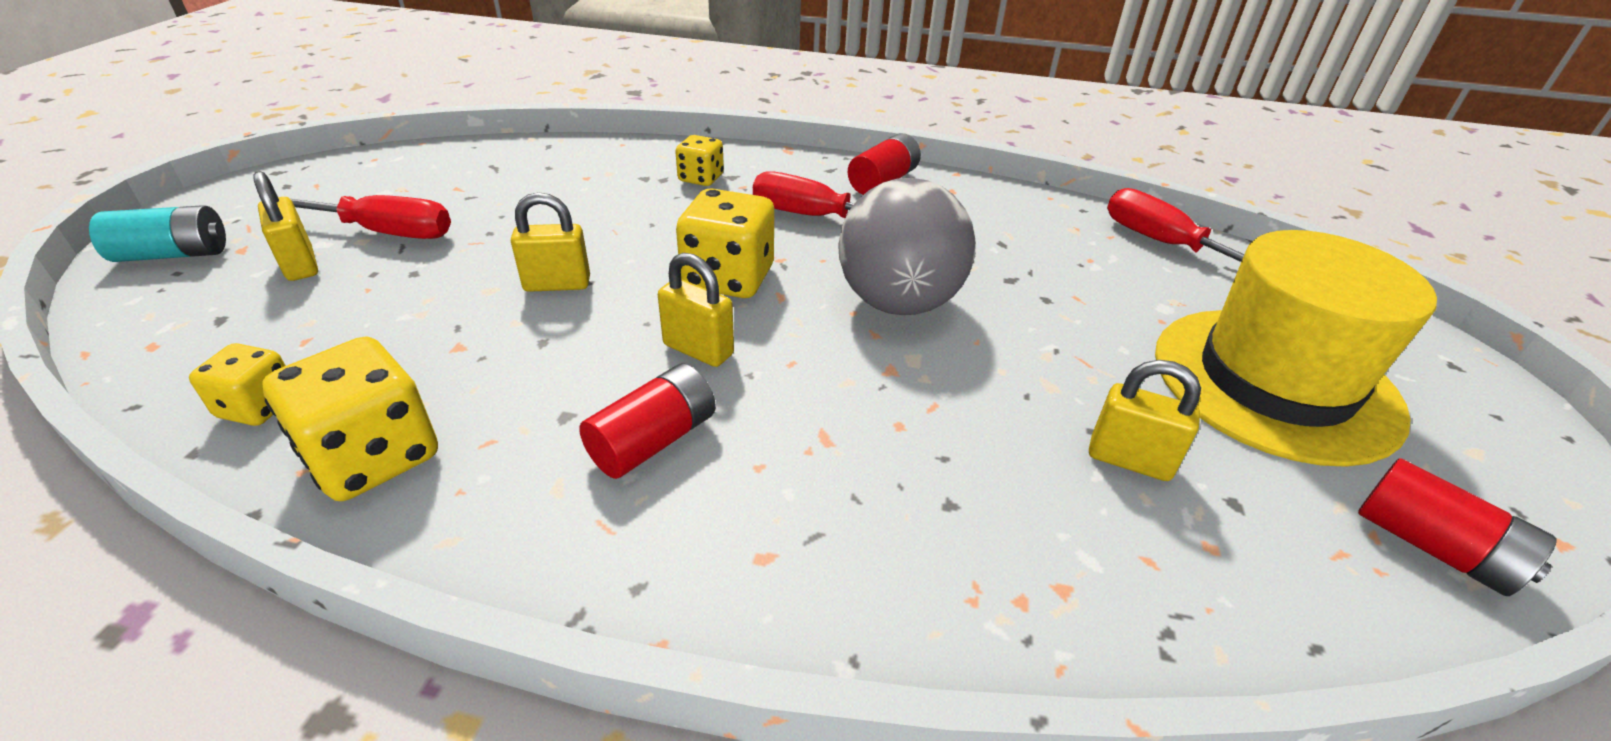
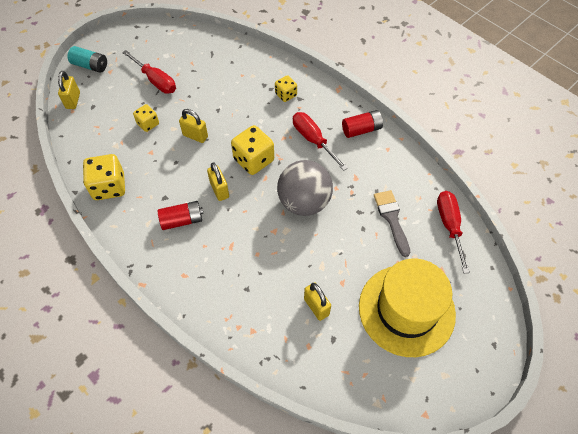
camera: 35 degrees right, 20 degrees up
(259, 406) = (89, 152): yellow dice -> yellow dice (148, 124)
(300, 265) = (123, 88): yellow padlock -> yellow padlock (73, 100)
(1073, 268) = (391, 219): none -> grey brush
(1432, 547) = (378, 388): red battery -> none

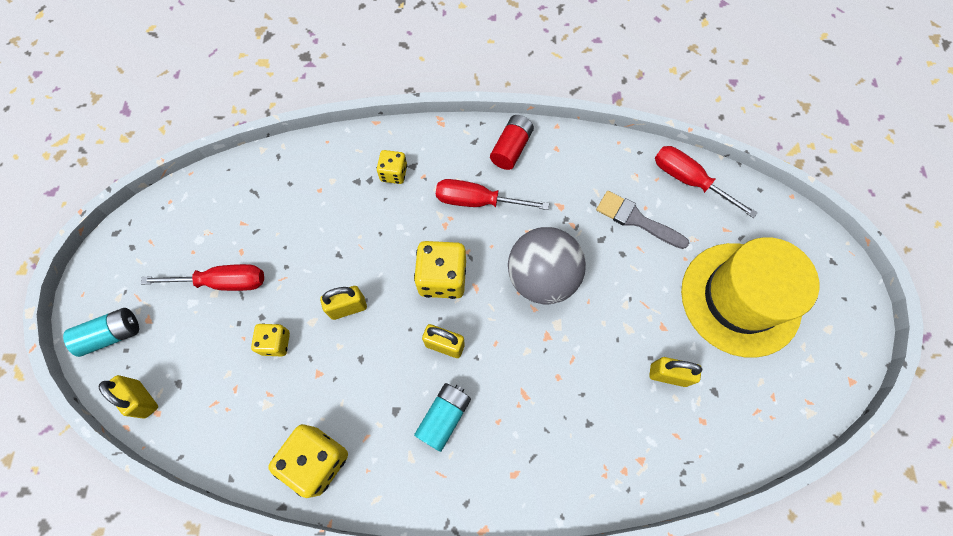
camera: 45 degrees left, 10 degrees up
(182, 220) = (444, 417): red battery -> turquoise battery

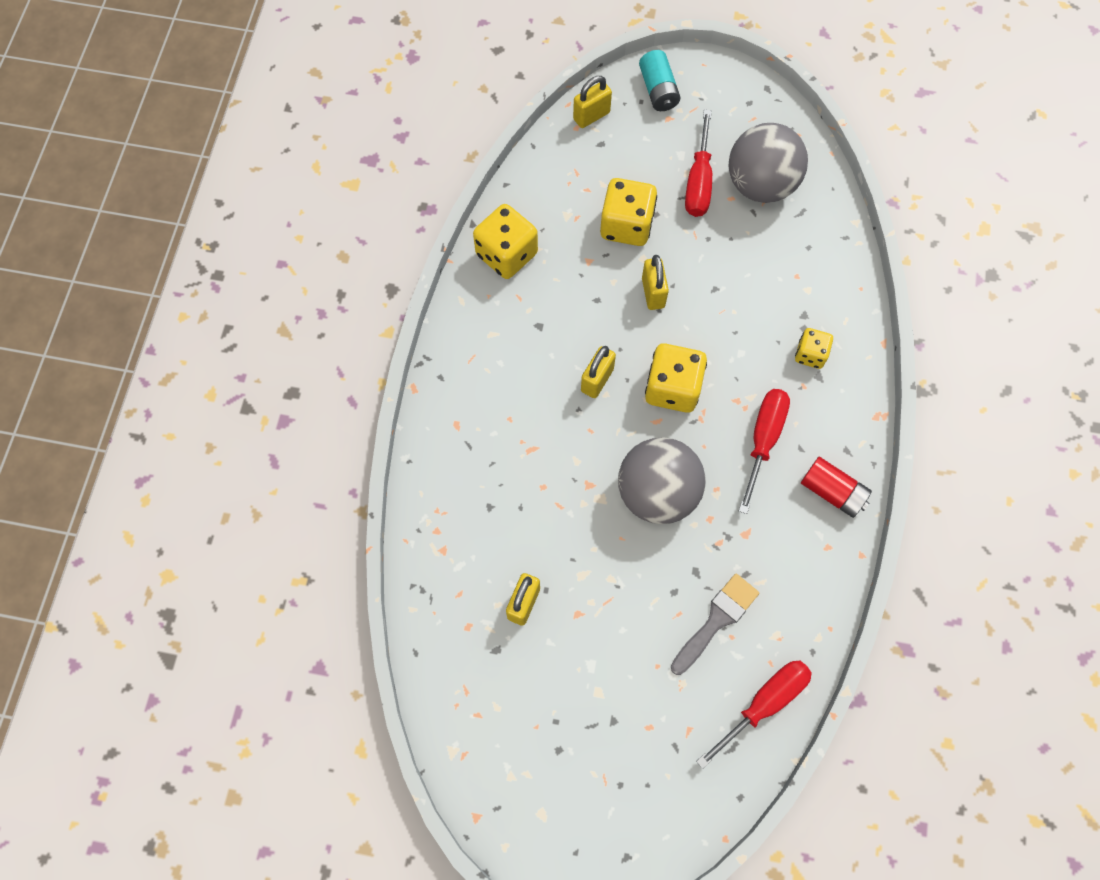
camera: 100 degrees right, 0 degrees up
(225, 228) = (760, 184): none -> grey ball
(276, 343) = (626, 225): yellow dice -> yellow dice, size x1.72
(444, 417) = (524, 369): turquoise battery -> none
(740, 298) = (596, 717): yellow hat -> none

